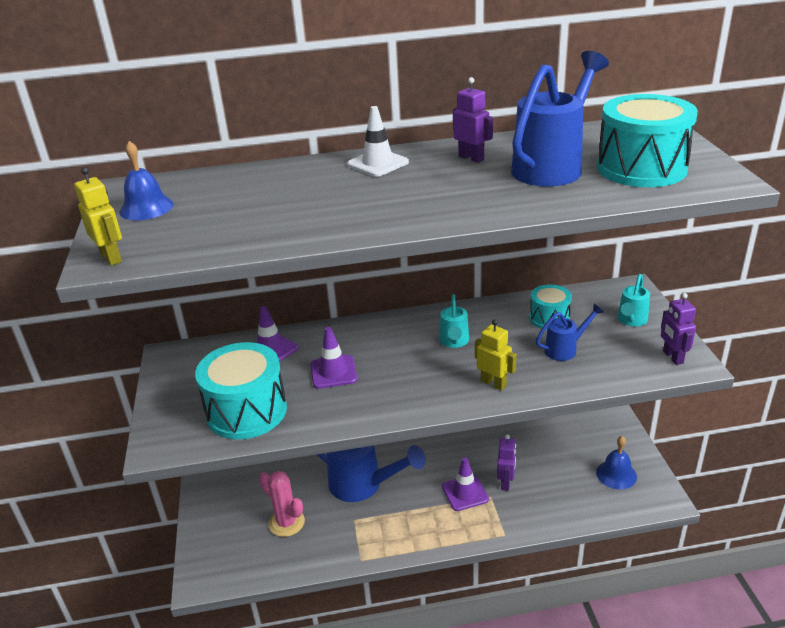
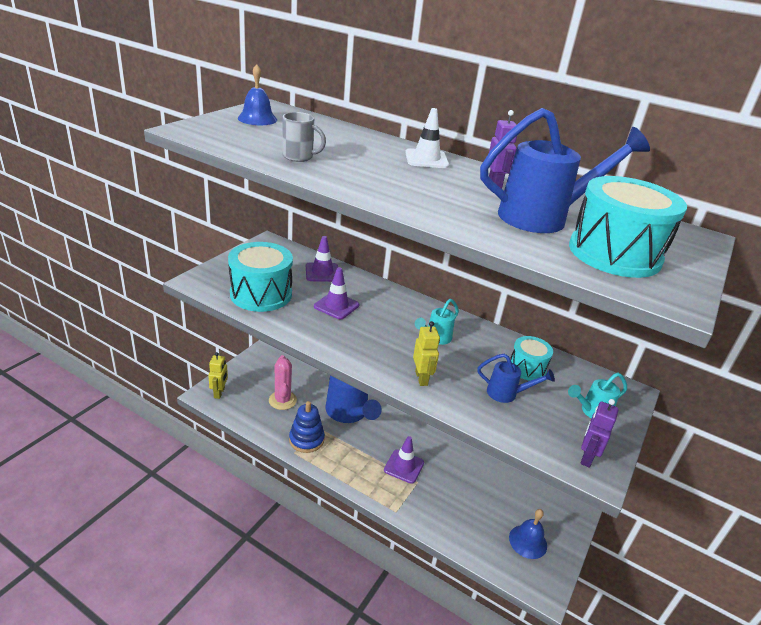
camera: 35 degrees right, 0 degrees up
(111, 258) = (192, 130): yellow robot -> yellow robot (219, 393)
(277, 224) = (299, 157): none -> grey mug
(357, 539) = (306, 440): none -> blue stacking toy
(506, 483) = (439, 482): purple robot -> none

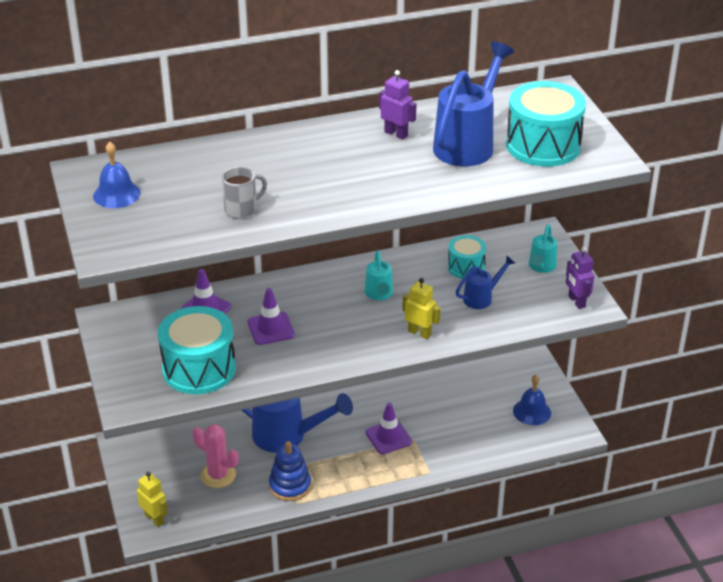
camera: 45 degrees left, 5 degrees up
(426, 159) = (313, 140): white traffic cone -> none

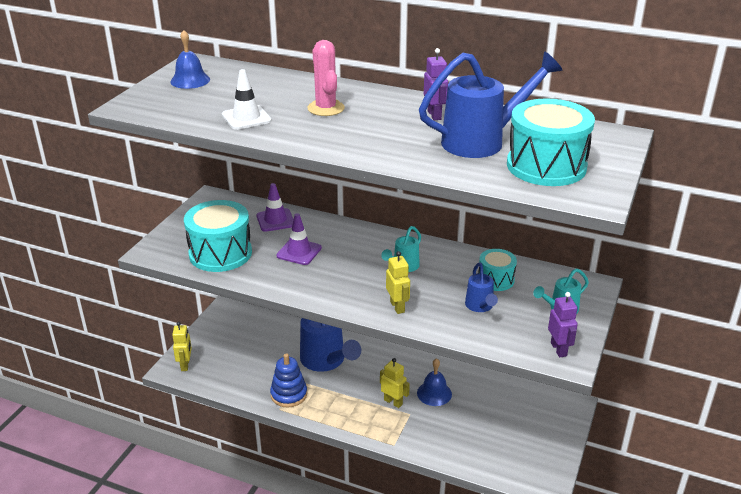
camera: 40 degrees right, 5 degrees down
(218, 475) = (254, 360): pink cactus -> pink cactus (326, 108)
(242, 210) = (246, 118): grey mug -> white traffic cone
(388, 437) = (393, 402): purple traffic cone -> yellow robot
(482, 298) = (480, 307): blue watering can -> blue watering can turned 75 degrees clockwise
(532, 411) = (526, 448): blue bell -> blue bell (434, 393)
(576, 301) = (559, 349): purple robot -> purple robot turned 150 degrees clockwise

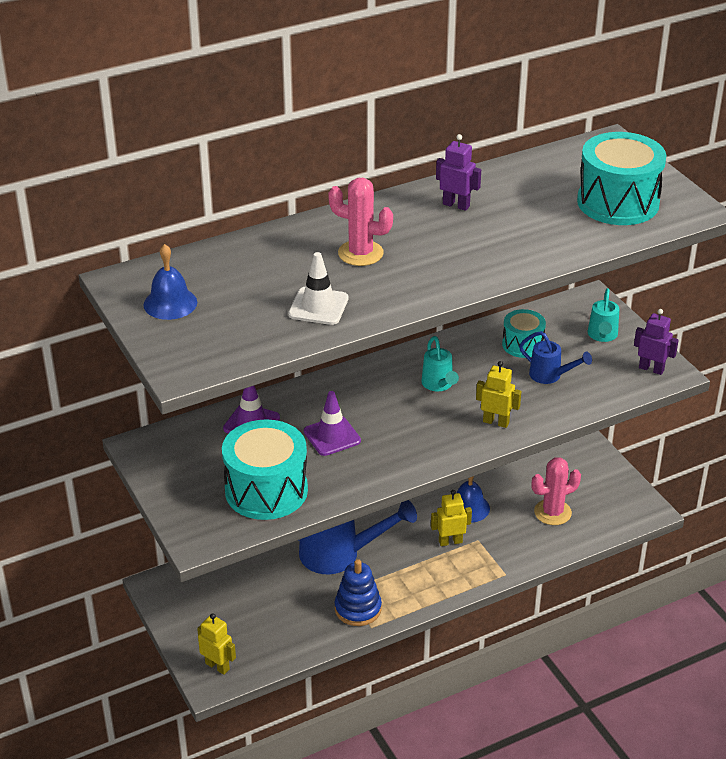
camera: 50 degrees left, 5 degrees up
(480, 436) = (552, 512): none -> pink cactus
(483, 141) = (538, 208): blue watering can -> none

